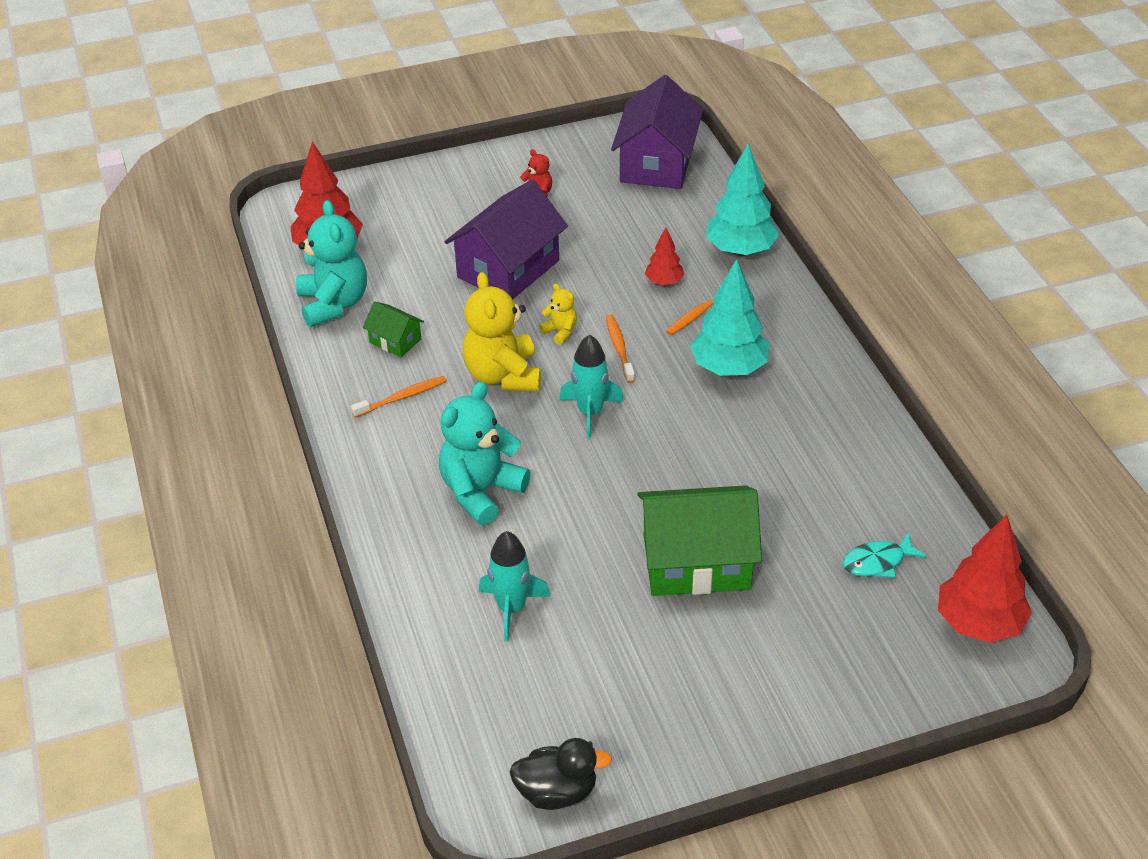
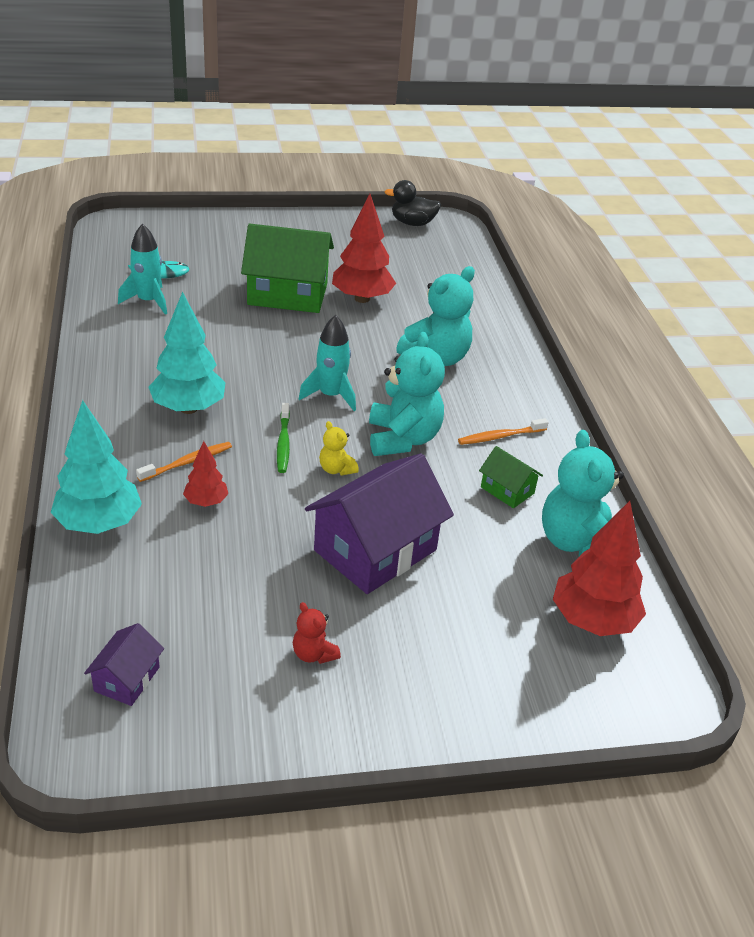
camera: 175 degrees left, 5 degrees down
(503, 375) = (402, 439): yellow teddy bear -> turquoise teddy bear
(511, 608) = (424, 293): turquoise rocket -> turquoise rocket (148, 301)
(619, 348) = (283, 443): orange toothbrush -> green toothbrush
(656, 163) = (127, 679): purple house -> purple house, size x0.47
(979, 624) = (122, 239): red tree -> red tree (362, 298)

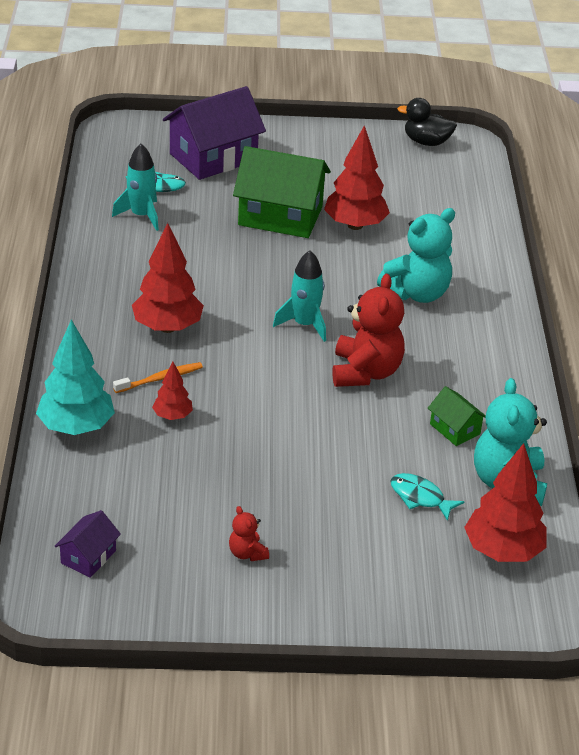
camera: 10 degrees right, 0 degrees up
(188, 408) = (167, 327): turquoise tree -> red tree
(283, 443) = (251, 367): green toothbrush -> none
(336, 469) = (296, 396): yellow teddy bear -> none
(375, 550) = (318, 472): purple house -> purple house (213, 157)
(402, 439) = (365, 372): turquoise teddy bear -> red teddy bear
(490, 568) = (420, 497): none -> turquoise fish
(500, 436) = (461, 377): orange toothbrush -> none

